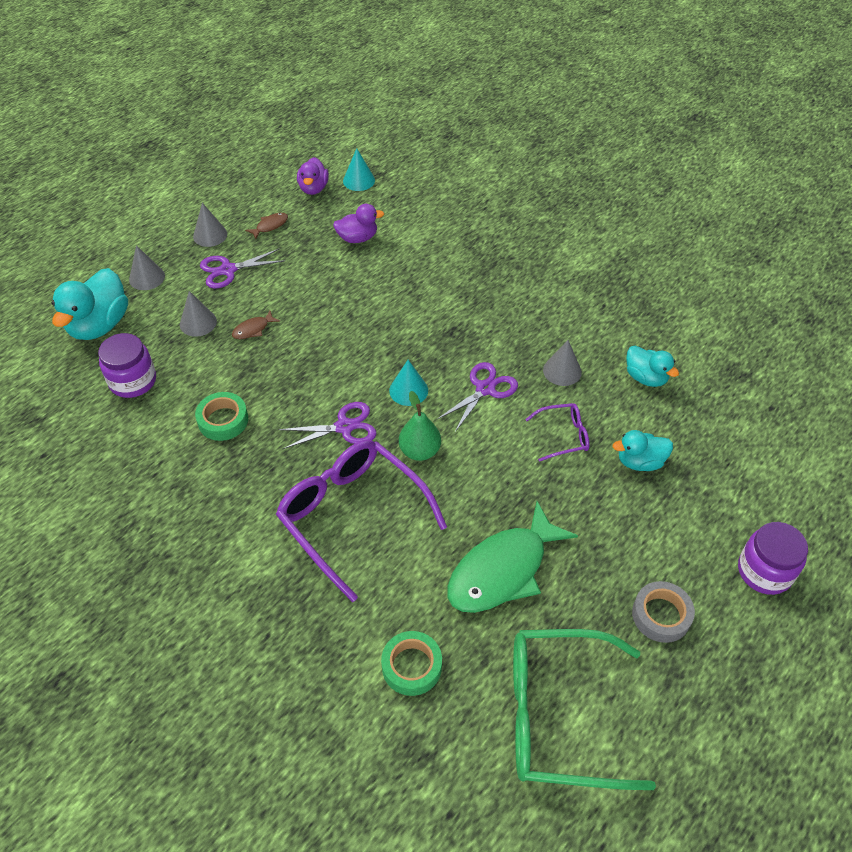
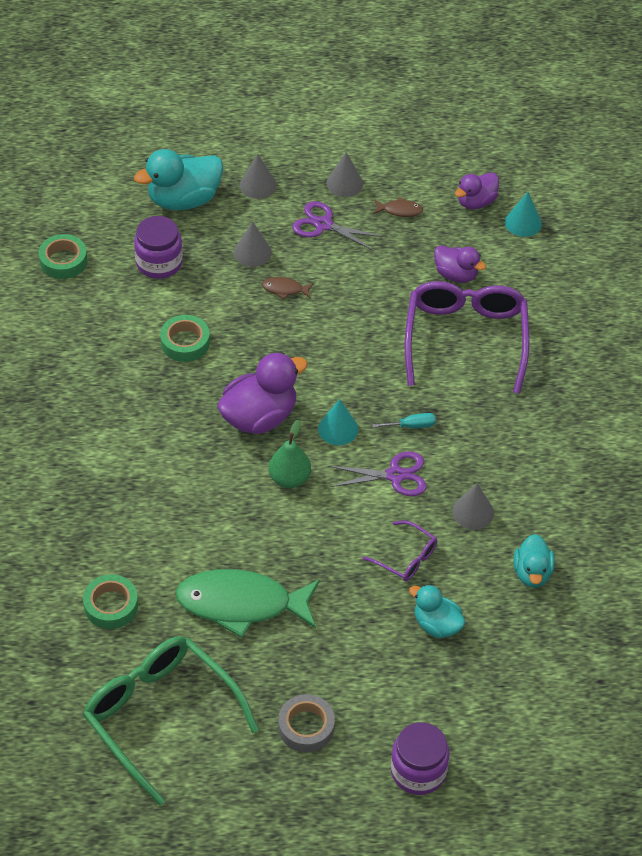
camera: 45 degrees right, 0 degrees up
(48, 437) = (63, 261): none -> green tape
(344, 427) = (259, 417): purple scissors -> purple duck
(352, 516) = (189, 482): purple glasses -> purple glasses (465, 339)
(453, 349) = (411, 426): none -> turquoise screwdriver

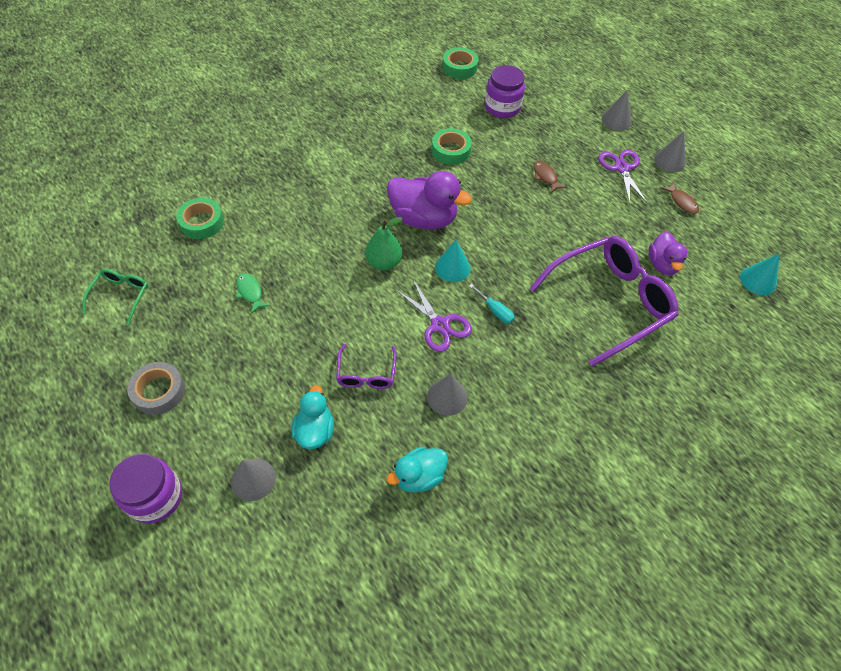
camera: 55 degrees right, 5 degrees up
(160, 716) = (121, 296): green glasses -> green glasses, size x0.47
(184, 199) = (564, 93): turquoise duck -> none
(241, 604) = (250, 292): green fish -> green fish, size x0.40
(252, 252) = (559, 145): grey cone -> grey cone (253, 479)
(476, 202) = (741, 241): purple duck -> none

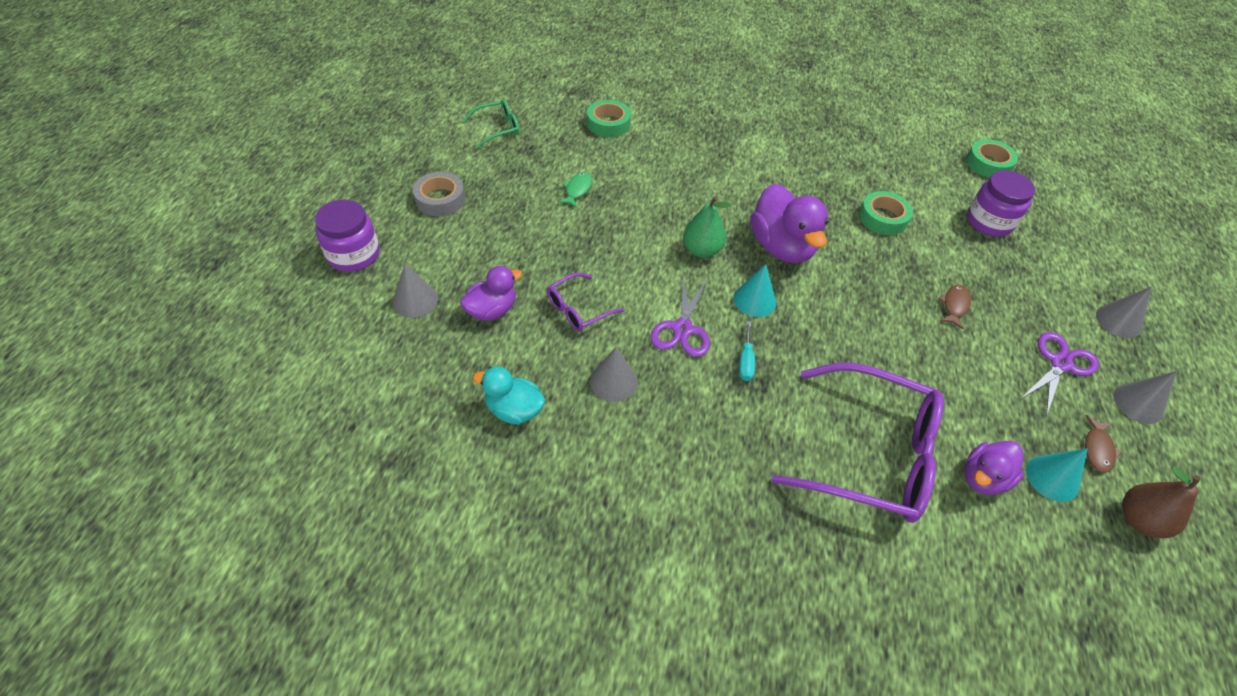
camera: 50 degrees right, 5 degrees down
(315, 431) = (492, 310): turquoise duck -> purple duck
(730, 223) = (1139, 520): none -> brown pear
(758, 280) = (1095, 600): turquoise cone -> turquoise cone (1052, 478)

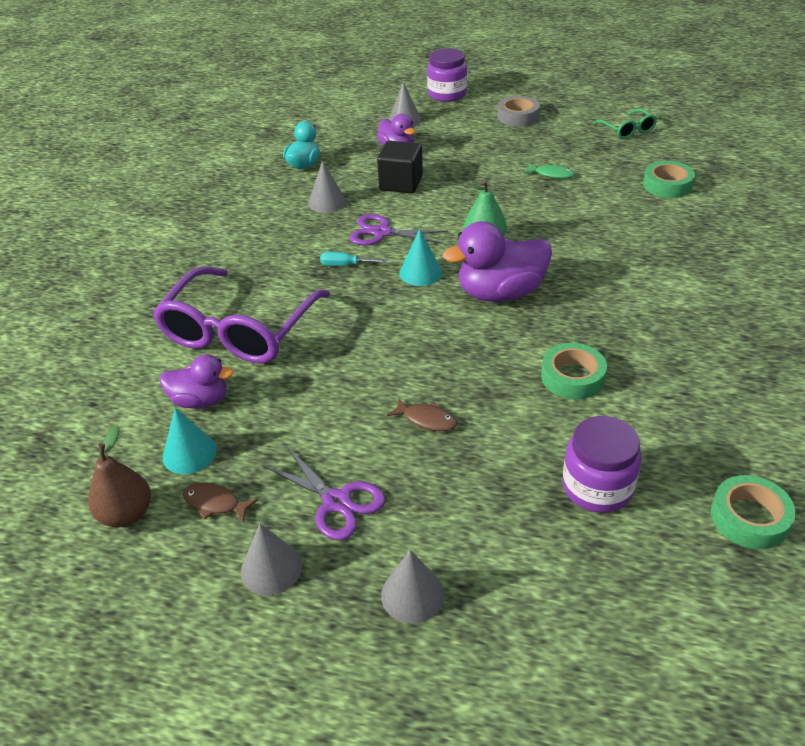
camera: 95 degrees right, 10 degrees down
(578, 309) = (401, 183): purple glasses -> black cube
(983, 478) = (200, 400): purple duck -> purple duck turned 135 degrees clockwise

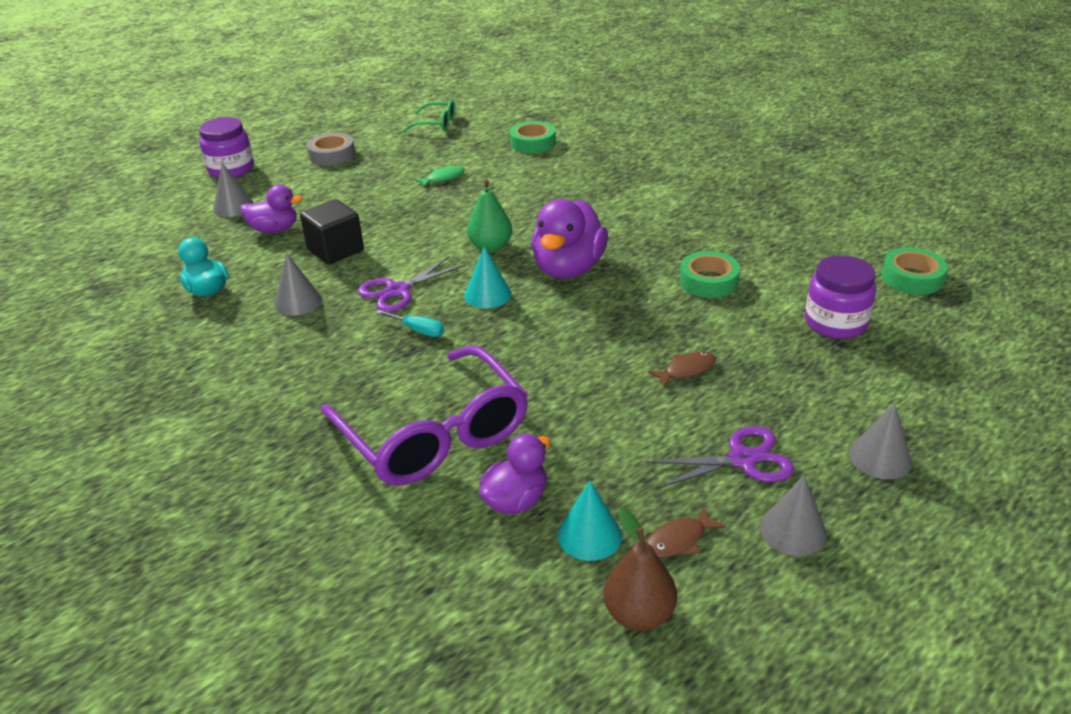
camera: 55 degrees left, 5 degrees down
(345, 265) = (418, 330): turquoise screwdriver -> turquoise screwdriver turned 105 degrees counterclockwise

